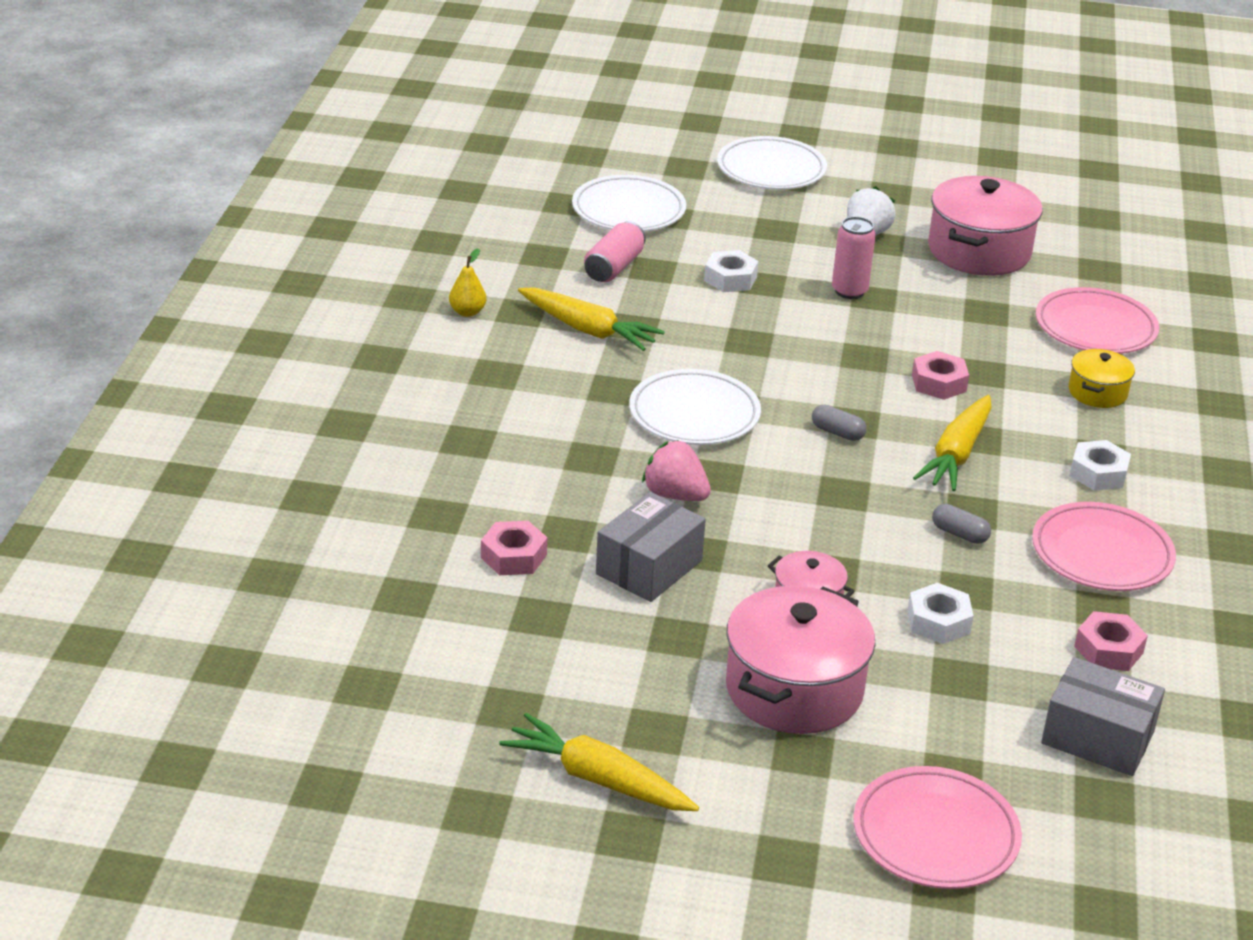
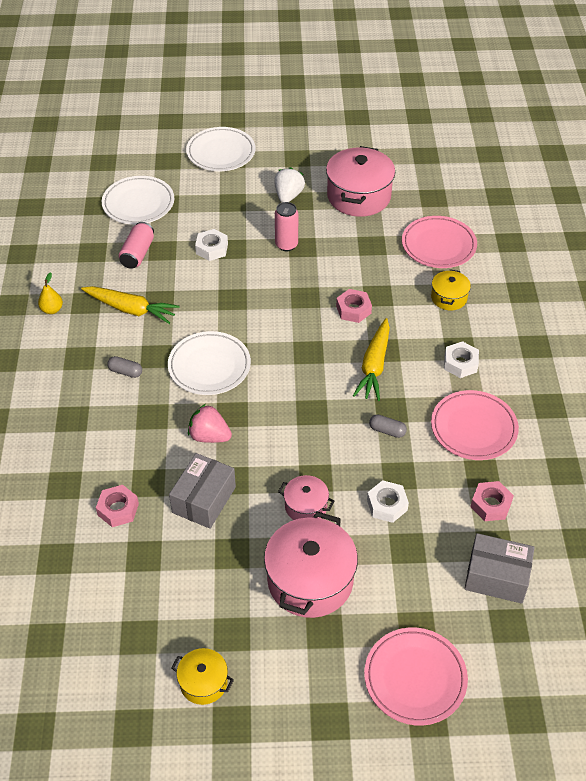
camera: 10 degrees left, 15 degrees up
(598, 779) = (203, 682): yellow carrot -> yellow pot
(837, 432) = (299, 363): grey capsule -> grey capsule (125, 372)

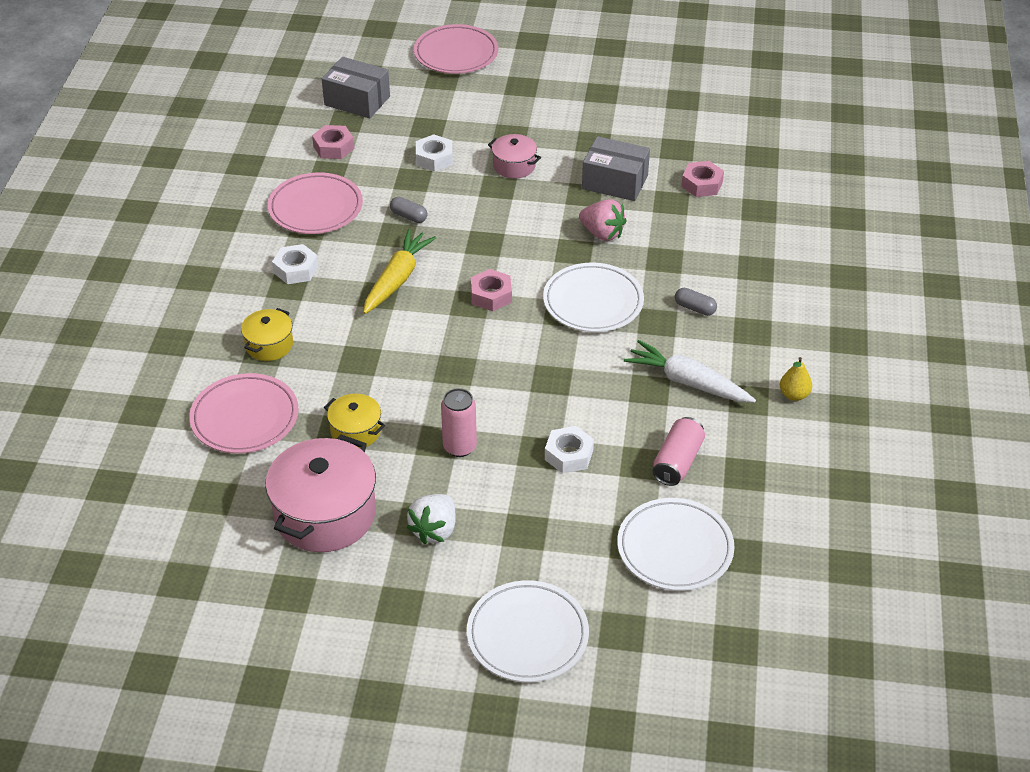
camera: 170 degrees left, 5 degrees down
(131, 309) = (688, 382): yellow carrot -> white carrot
(203, 682) = (629, 69): yellow pot -> yellow pot (356, 431)
(204, 500) = (615, 182): grey box -> grey box turned 75 degrees clockwise
(310, 580) = (525, 116): pink pot -> none
(353, 310) = (397, 345): pink nut -> pink nut (491, 295)

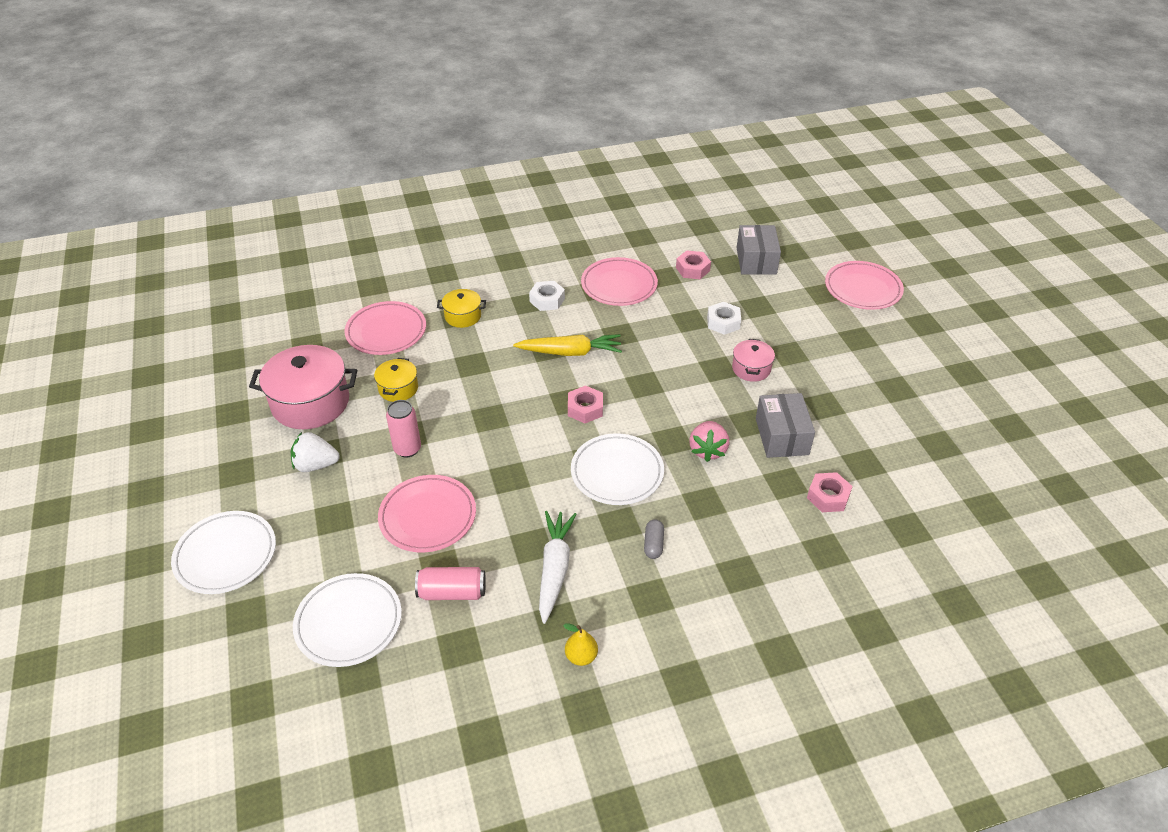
camera: 65 degrees right, 0 degrees up
(408, 216) = (644, 333): grey capsule -> none
(569, 455) = (428, 516): white nut -> pink plate

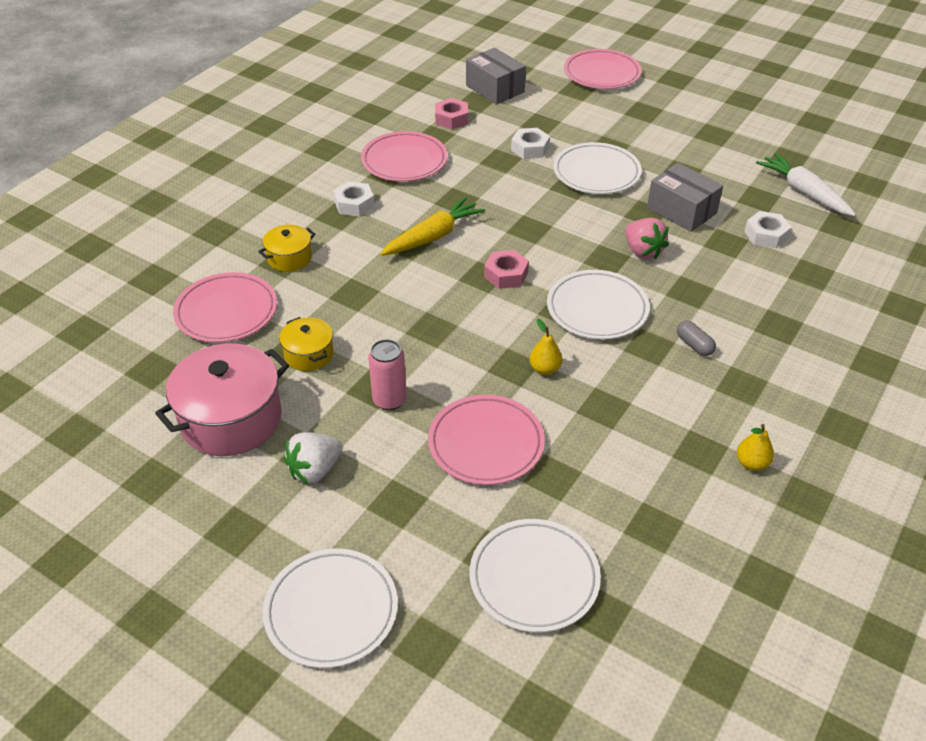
camera: 40 degrees left, 0 degrees up
(452, 592) = (589, 489): pink can -> none
(527, 492) = (545, 369): none -> yellow pear
(554, 569) = (646, 413): white carrot -> white carrot (804, 192)
(751, 369) = (596, 173): pink pot -> white plate
(828, 497) = (766, 235): pink nut -> white nut

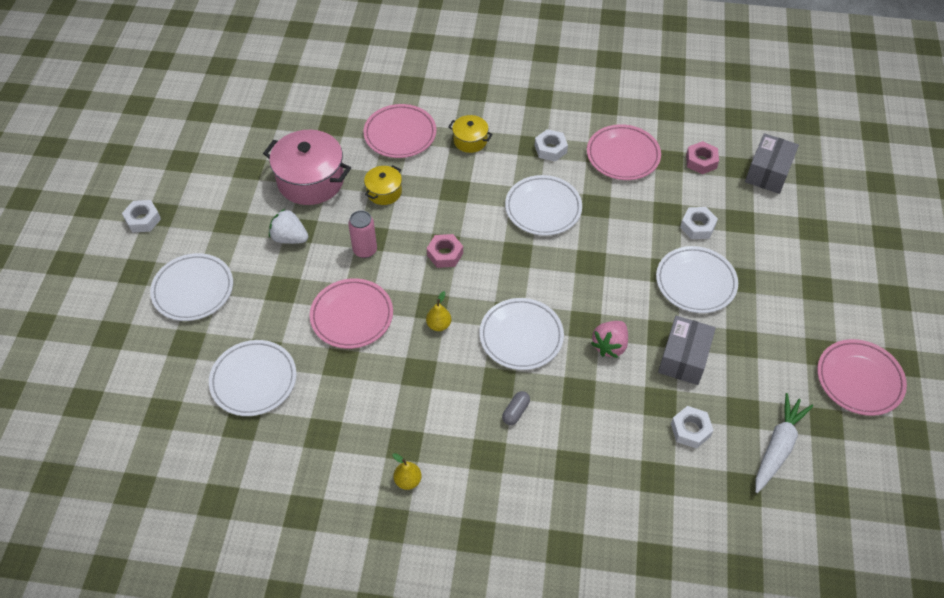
camera: 65 degrees right, 10 degrees up
(143, 645) = (143, 219): none -> white nut
(433, 236) = (543, 208): yellow carrot -> white plate
(506, 274) = (526, 267): pink nut -> pink nut (445, 254)
(602, 73) = (856, 238): pink plate -> pink plate (859, 379)

